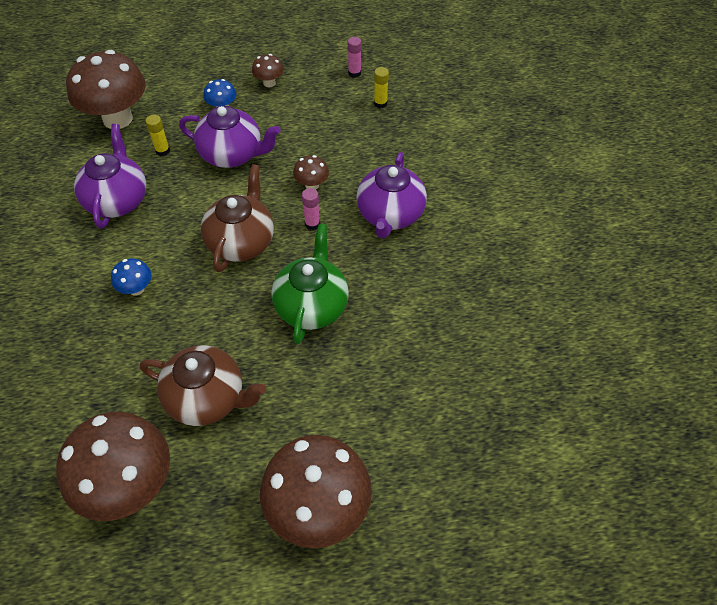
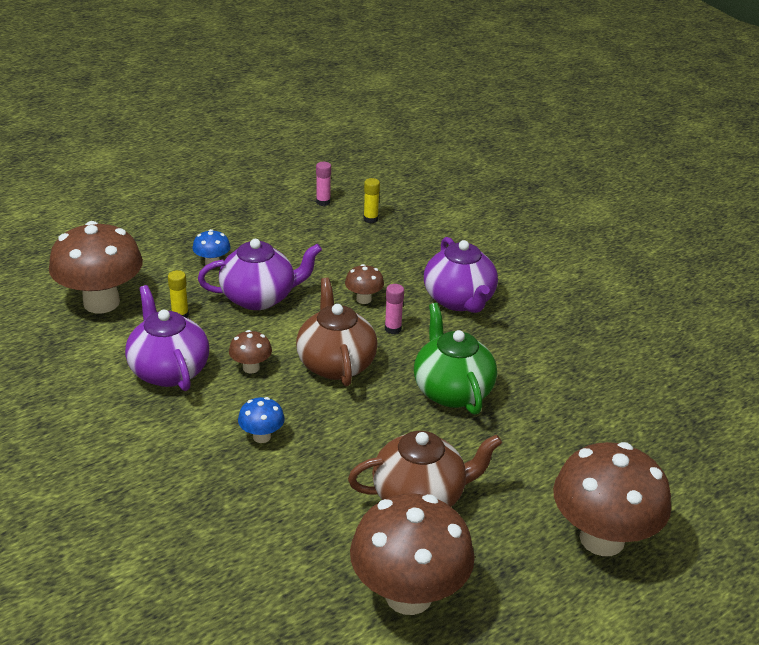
camera: 30 degrees left, 20 degrees down
(269, 83) = (243, 231): brown mushroom -> brown mushroom (251, 368)

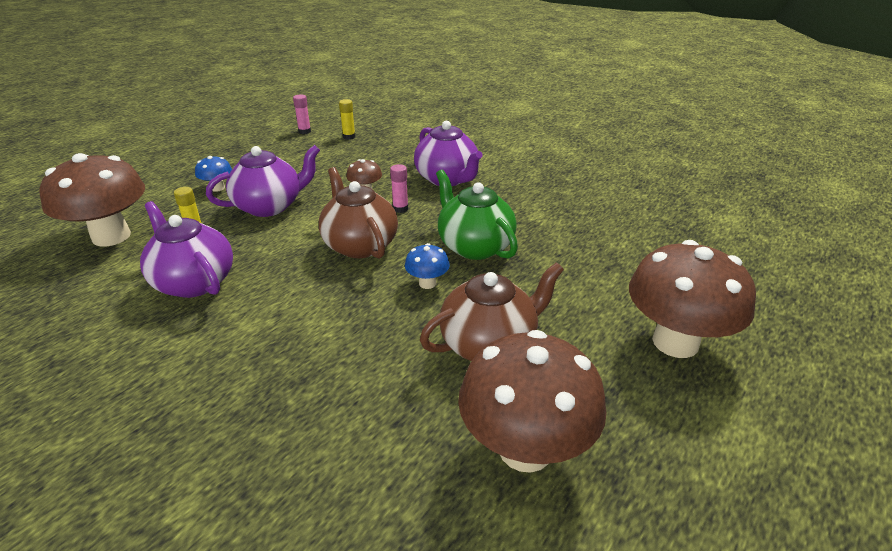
camera: 15 degrees left, 0 degrees up
(251, 368) = (278, 263): brown mushroom -> none
(262, 436) = (308, 322): blue mushroom -> blue mushroom (427, 283)

